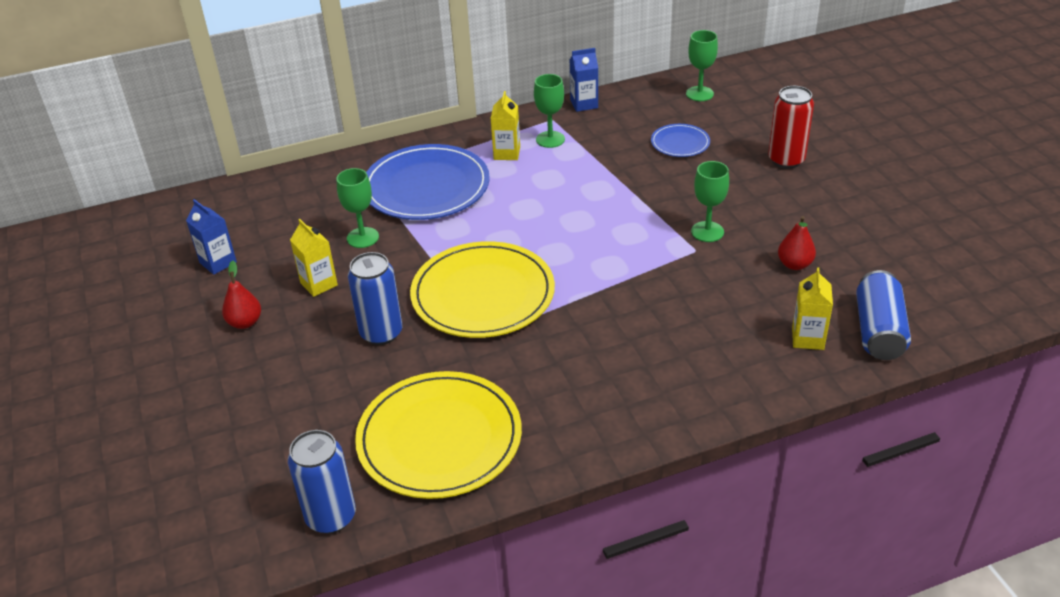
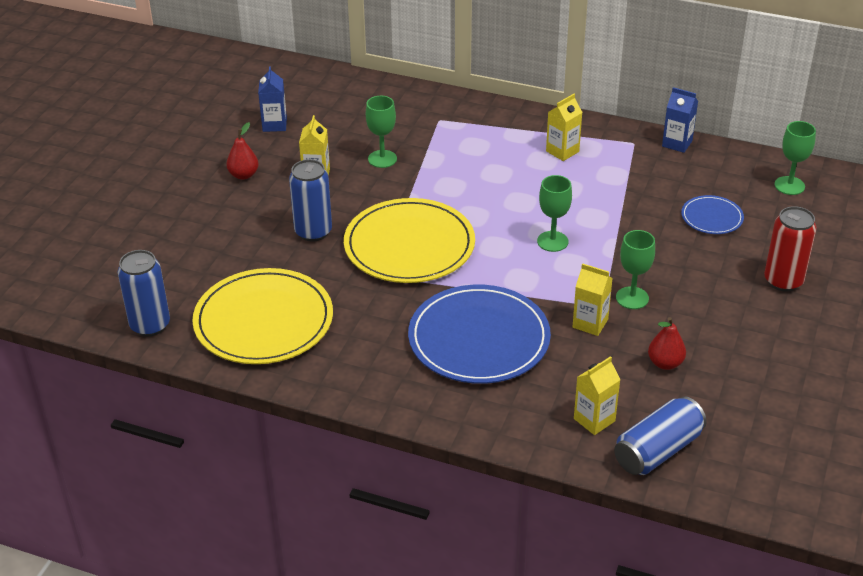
camera: 40 degrees right, 0 degrees up
(426, 187) = (471, 145): blue plate -> blue plate (479, 338)
(550, 139) = (610, 158): green goblet -> green goblet (552, 241)
(705, 268) = (590, 323): none -> yellow carton

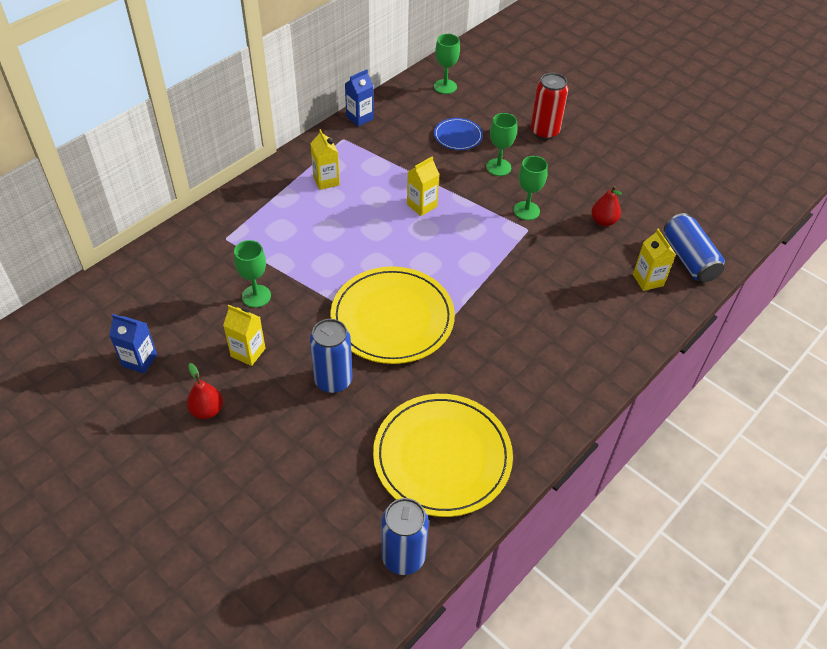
camera: 70 degrees left, 10 degrees up
(479, 338) = (533, 313): blue plate -> none
(552, 241) = (437, 228): green goblet -> green goblet (498, 167)
(590, 323) = (544, 243): yellow carton -> yellow carton (422, 205)

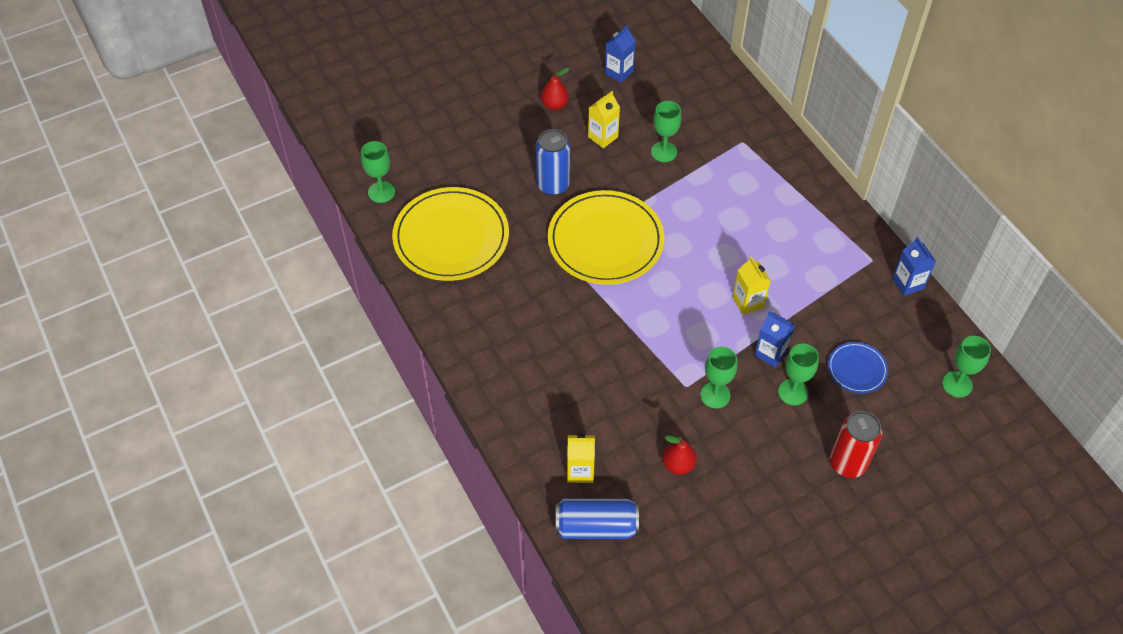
camera: 110 degrees right, 5 degrees up
(326, 181) = (806, 231): yellow carton -> none
(403, 557) = (381, 192): blue can -> green goblet
(467, 184) = (770, 353): none -> blue carton

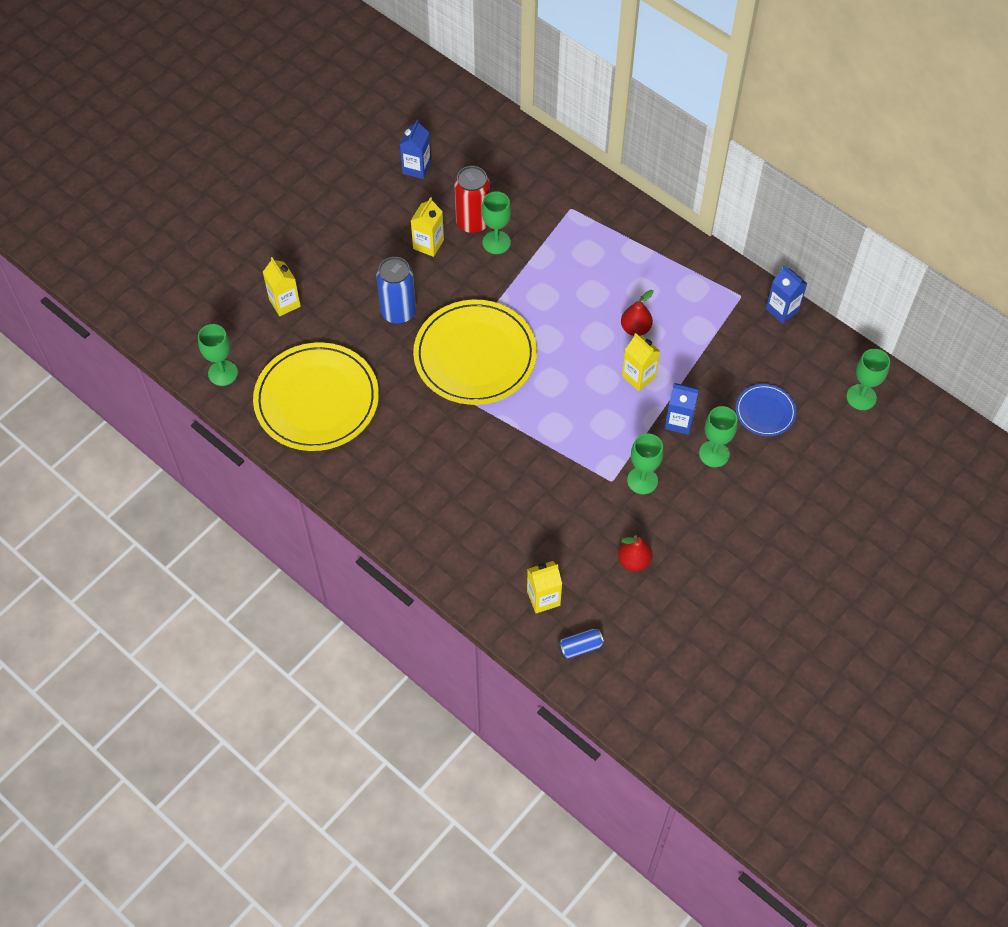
camera: 20 degrees left, 5 degrees up
(458, 150) = (284, 303): none -> yellow carton
(555, 105) = (364, 223): red pear -> red pear (635, 328)
(596, 526) = (580, 647): blue can -> blue can, size x0.52
(848, 463) = (789, 507): red can -> red can (473, 222)

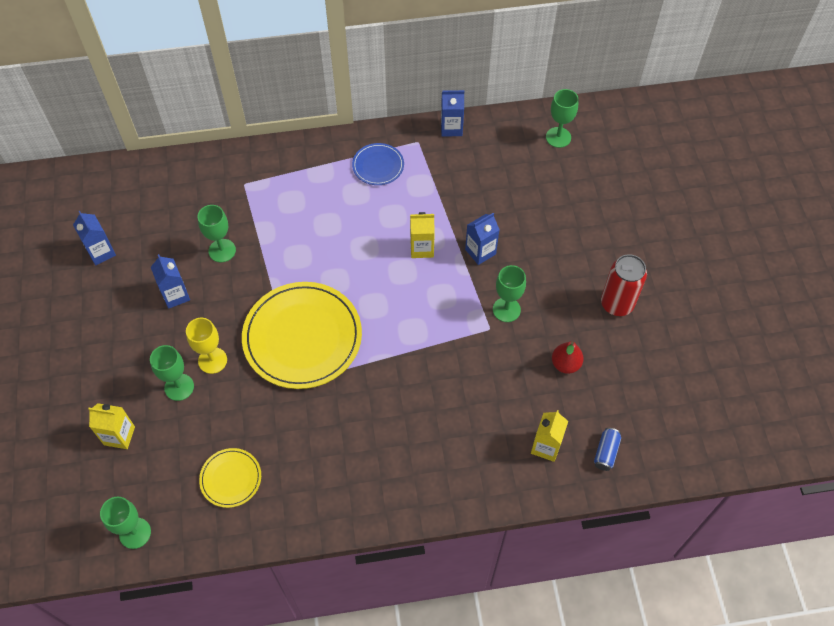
camera: 50 degrees left, 0 degrees up
(316, 399) = (231, 478): yellow plate -> yellow plate, size x0.48
(398, 312) = (212, 360): blue can -> yellow goblet
(428, 244) = (175, 295): yellow carton -> blue carton
(473, 222) = (189, 252): red can -> red can (617, 304)
(635, 328) = (382, 220): red pear -> none
(714, 454) = (524, 251): green goblet -> green goblet (179, 387)
(765, 411) = (519, 197): blue plate -> blue plate (378, 166)

